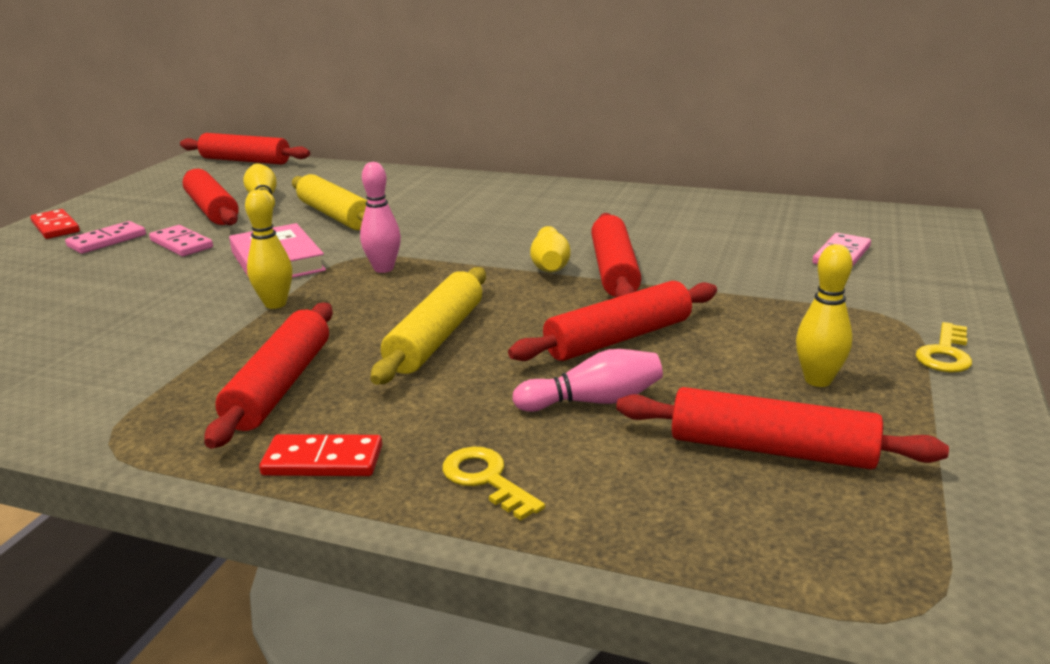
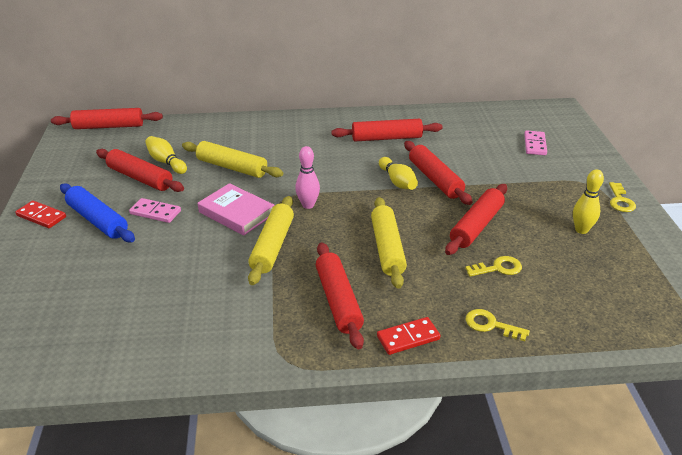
camera: 25 degrees left, 10 degrees up
(107, 241) = (97, 220): pink domino -> blue rolling pin
(275, 304) = (273, 246): yellow bowling pin -> yellow rolling pin
(593, 401) = (498, 268): pink bowling pin -> yellow key
(771, 449) = (591, 274): red rolling pin -> red rolling pin (386, 138)

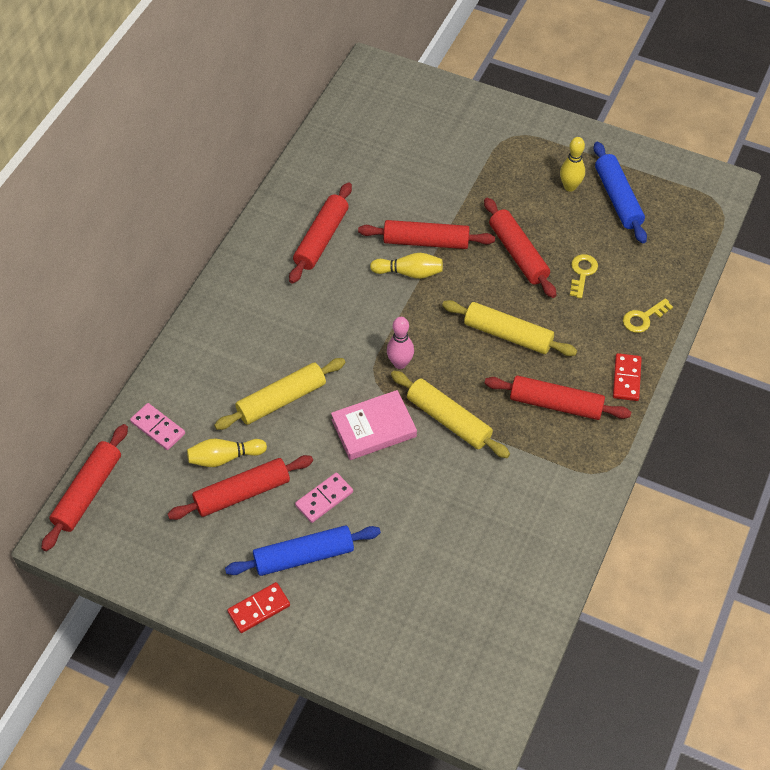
camera: 60 degrees left, 20 degrees up
(535, 145) = (422, 131): pink domino -> pink domino (158, 428)
(606, 261) = (617, 198): none -> blue rolling pin
(620, 201) = (549, 133): yellow key -> none

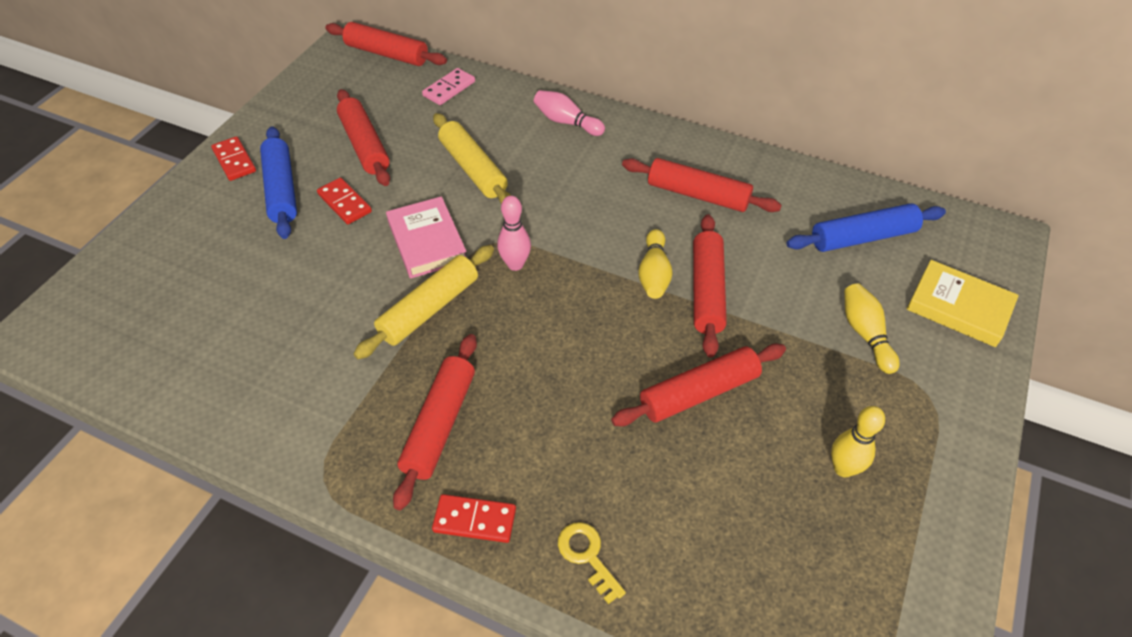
camera: 90 degrees right, 5 degrees down
(219, 328) = (566, 122): none -> pink bowling pin
(224, 457) = (408, 132): yellow bowling pin -> yellow bowling pin (865, 334)
(324, 499) = (344, 203): pink domino -> red domino
(438, 106) = (958, 307): none -> yellow book
(508, 334) = (557, 375): yellow rolling pin -> none
(582, 273) = (670, 474): yellow key -> none
(617, 198) = (833, 539): blue rolling pin -> blue rolling pin (862, 237)

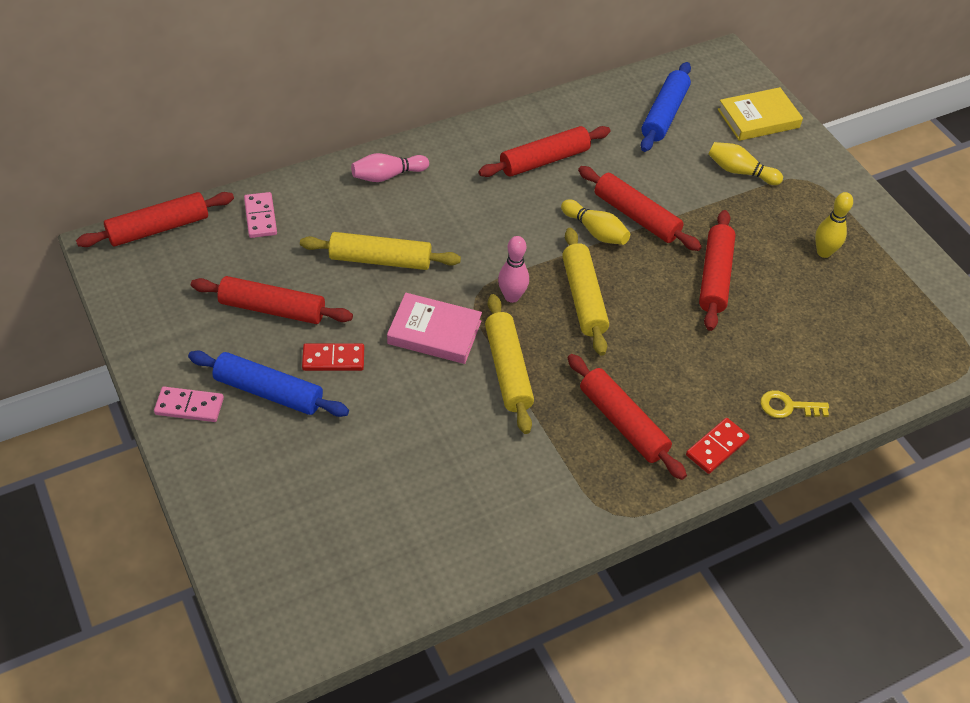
camera: 55 degrees left, 0 degrees up
(234, 161) = (189, 406): red domino -> pink domino
(564, 311) = (583, 298): none -> yellow rolling pin

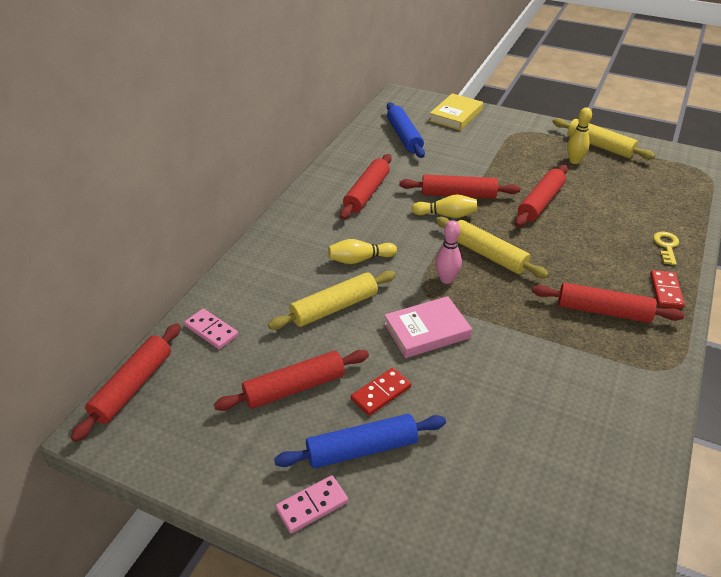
camera: 35 degrees left, 10 degrees down
(387, 176) = (275, 254): pink bowling pin -> none
(508, 370) = (500, 324): yellow rolling pin -> yellow rolling pin (599, 146)
(714, 277) = (540, 202): red rolling pin -> red rolling pin turned 60 degrees clockwise
(740, 172) = (481, 144): yellow bowling pin -> yellow bowling pin (359, 259)
(788, 406) = (666, 246): yellow key -> yellow key turned 135 degrees clockwise

